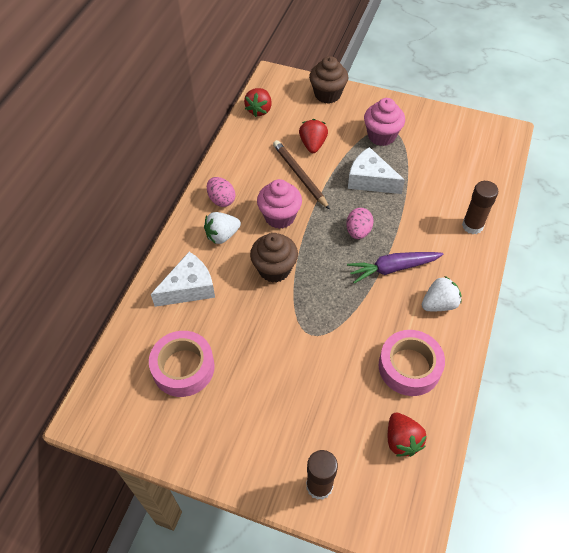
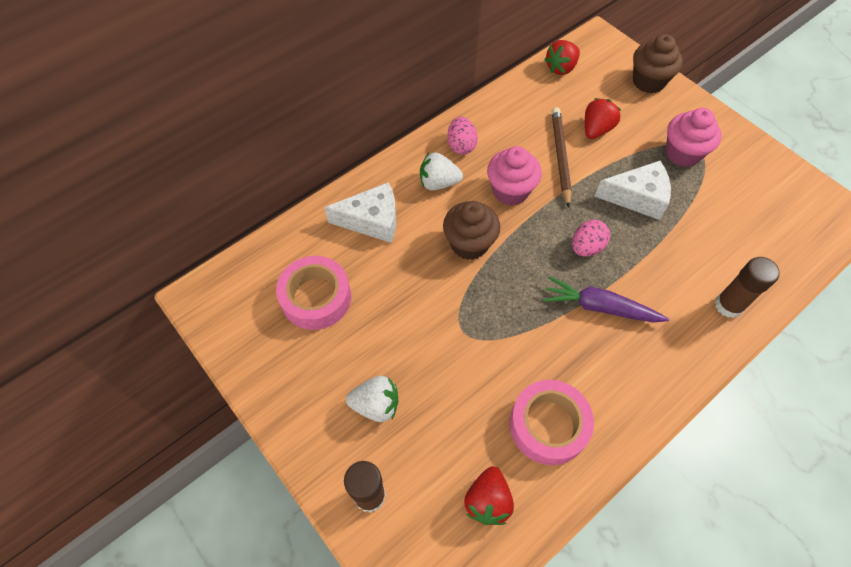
camera: 30 degrees right, 5 degrees up
(370, 180) = (637, 197): white cheese -> white cheese turned 120 degrees clockwise
(439, 304) = (628, 374): white strawberry -> white strawberry (376, 405)

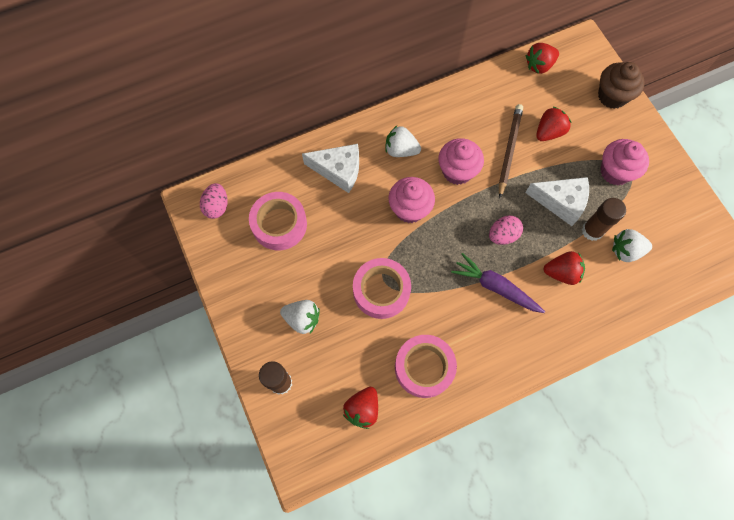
camera: 15 degrees right, 10 degrees up
(461, 145) = (429, 120): pink egg -> pink egg (217, 206)
(465, 345) = (381, 291): none -> pink tape
(469, 244) = (409, 209): brown cupcake -> pink cupcake
(668, 272) = (562, 272): none -> red strawberry
(728, 231) = (626, 250): none -> white strawberry
(728, 305) = (599, 312): brown glue stick -> brown glue stick (592, 231)

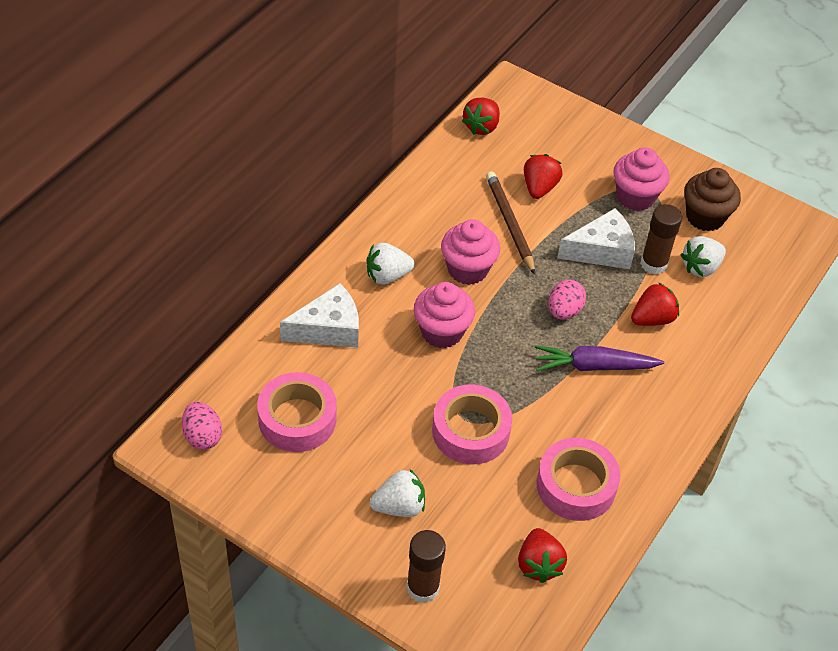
camera: 35 degrees left, 20 degrees down
(612, 96) = (580, 126): brown cupcake -> brown cupcake (705, 217)

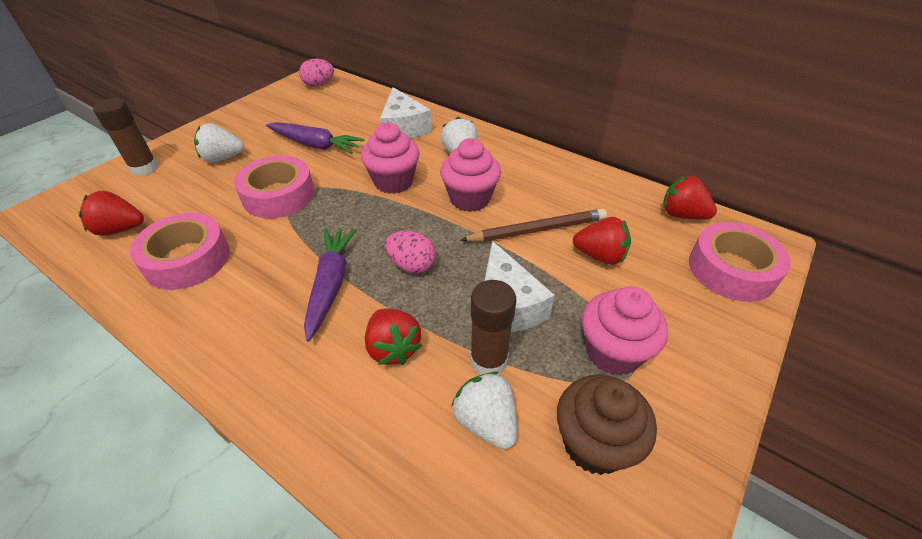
camera: 95 degrees right, 5 degrees down
(297, 419) = (321, 116): pink tape -> pink tape (731, 270)
(368, 414) = (315, 145): none -> purple carrot
(399, 506) = (222, 158): white strawberry -> white strawberry turned 90 degrees clockwise

